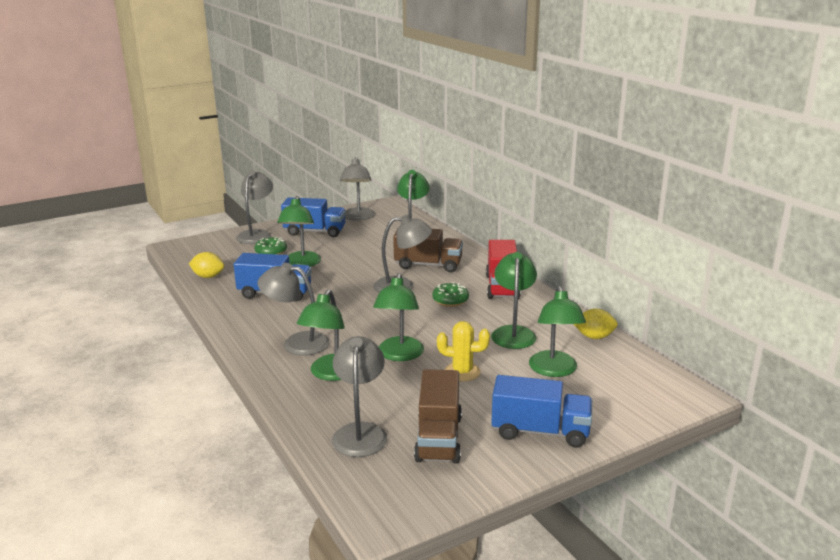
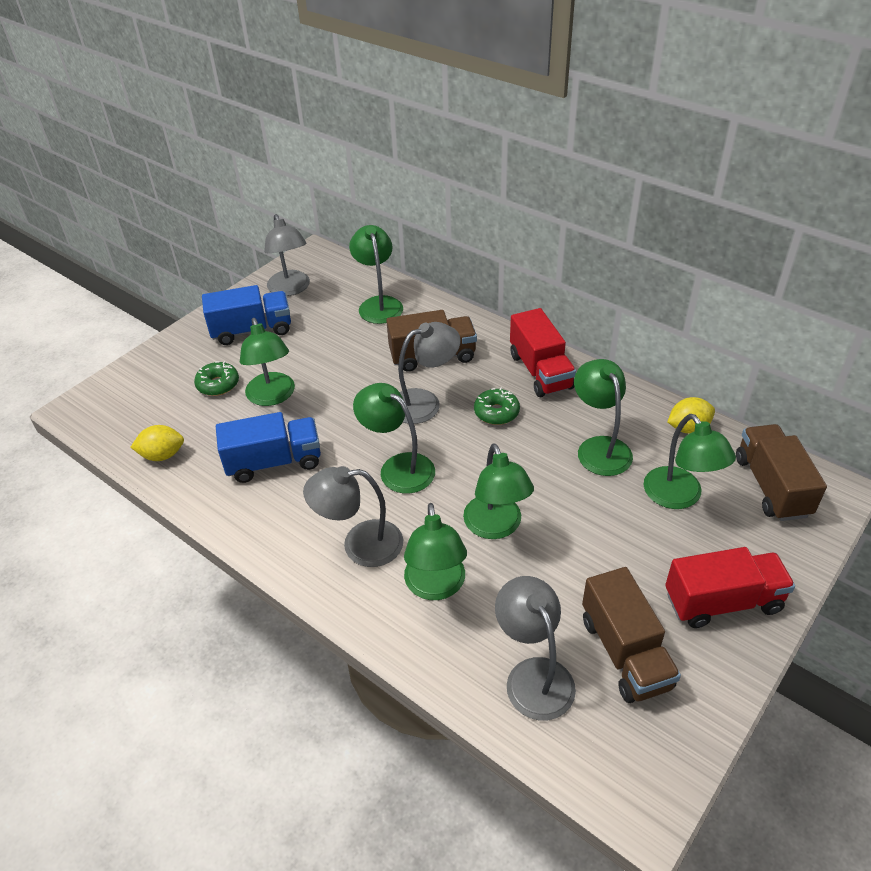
camera: 20 degrees left, 20 degrees up
(257, 234) = (176, 355): grey lamp -> none
(355, 312) = (398, 467): none -> green lamp
(462, 372) = (584, 532): yellow cactus -> none
(540, 431) = (722, 602): blue truck -> red truck
(637, 381) = (771, 486): none -> brown truck

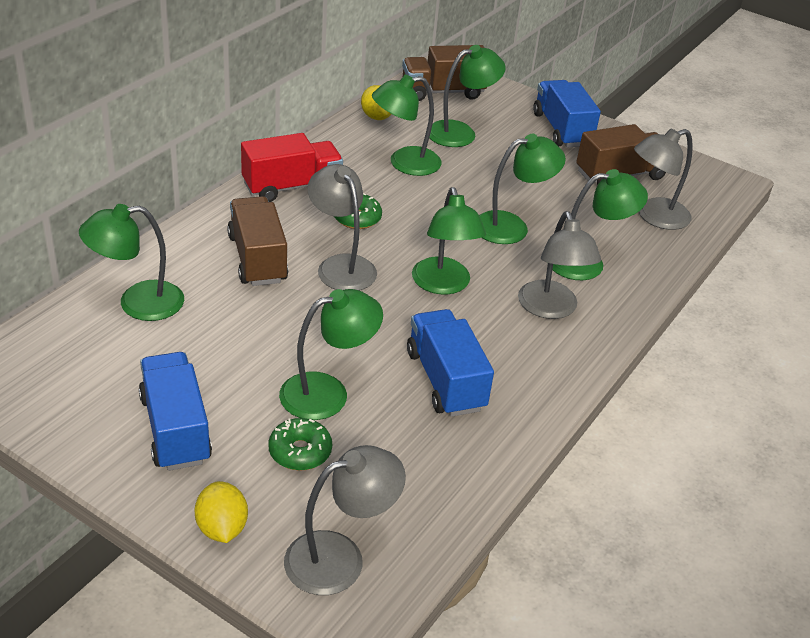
camera: 100 degrees left, 5 degrees down
(162, 455) = (443, 489): yellow lemon -> yellow lemon (222, 528)
(291, 289) = (74, 395): grey lamp -> grey lamp (340, 557)
(398, 467) = (443, 285): green lamp -> green lamp turned 45 degrees counterclockwise
(722, 602) = (561, 130): red truck -> blue truck

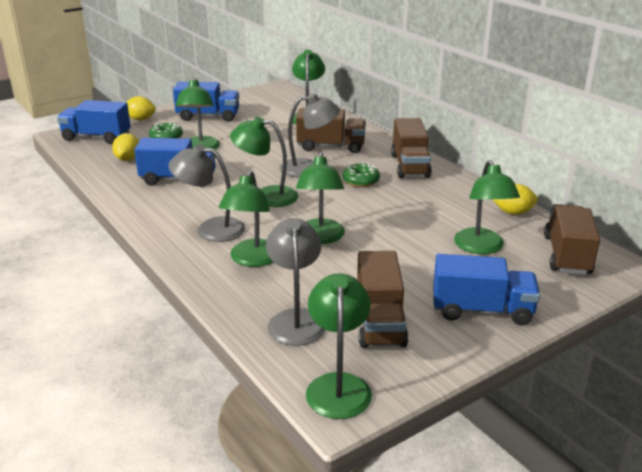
camera: 115 degrees right, 10 degrees down
(291, 187) = (410, 166): red truck -> brown truck
(340, 557) = (96, 137): grey lamp -> blue truck
(404, 163) = (431, 211): green lamp -> green lamp (338, 385)
(409, 467) = (128, 159): none -> yellow lemon

